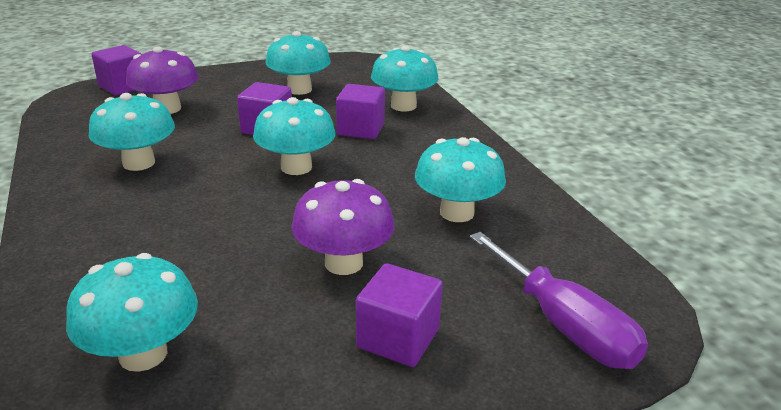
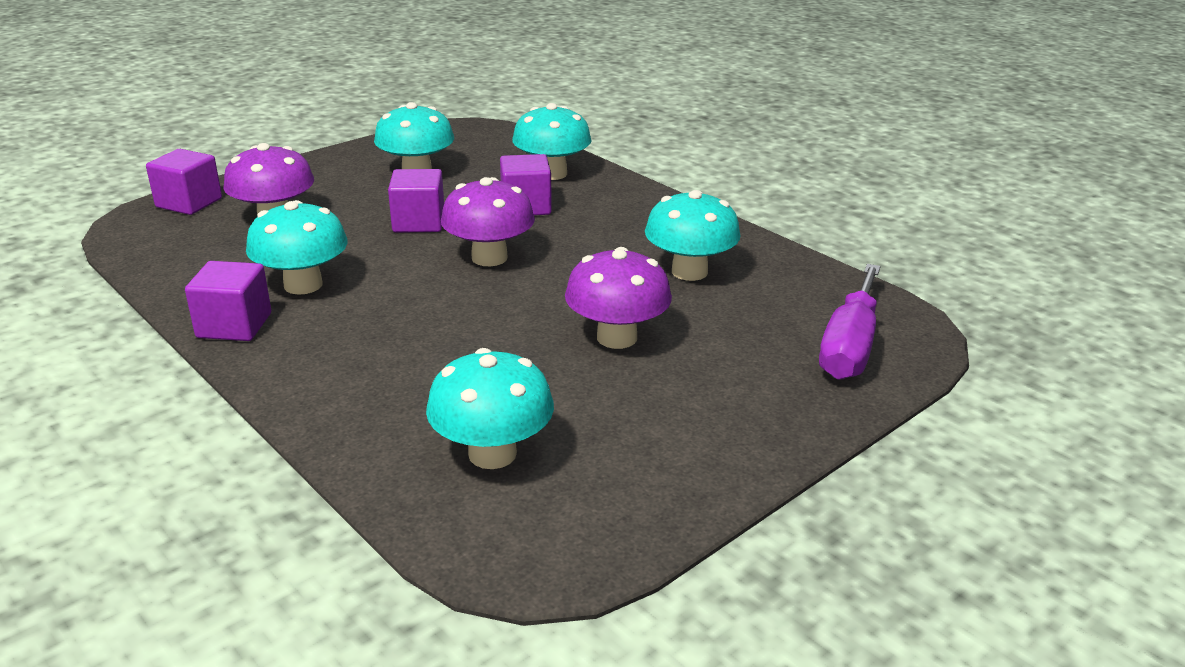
camera: 20 degrees left, 0 degrees up
(296, 167) = (489, 258): turquoise mushroom -> purple mushroom
(398, 338) = (717, 388): purple cube -> purple cube (234, 325)
(564, 325) = (849, 346): purple screwdriver -> purple screwdriver turned 75 degrees clockwise

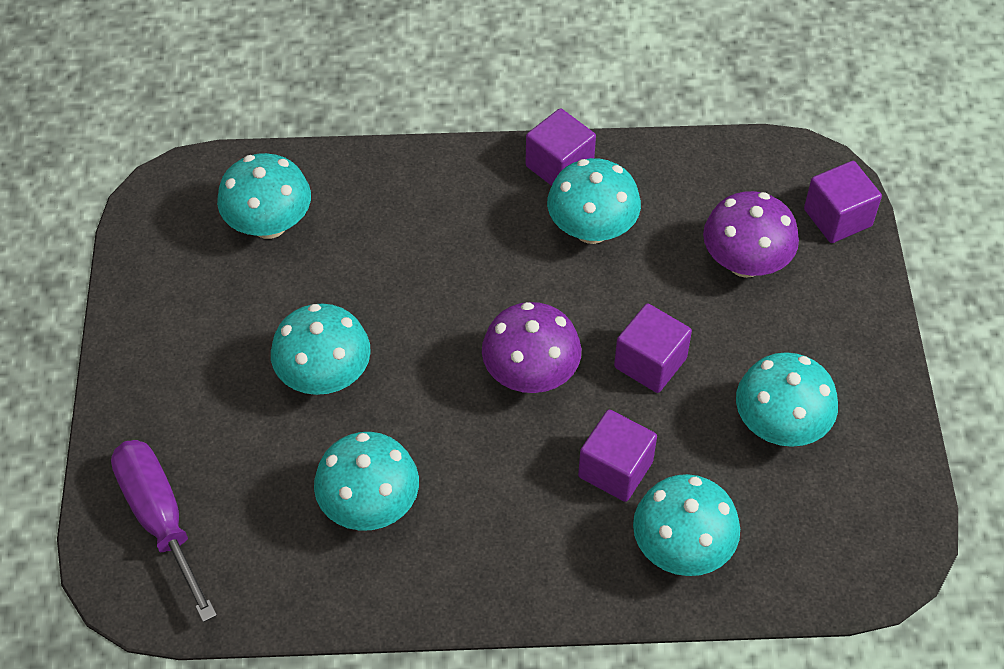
camera: 130 degrees right, 25 degrees up
(616, 337) = (324, 376): purple mushroom -> turquoise mushroom

